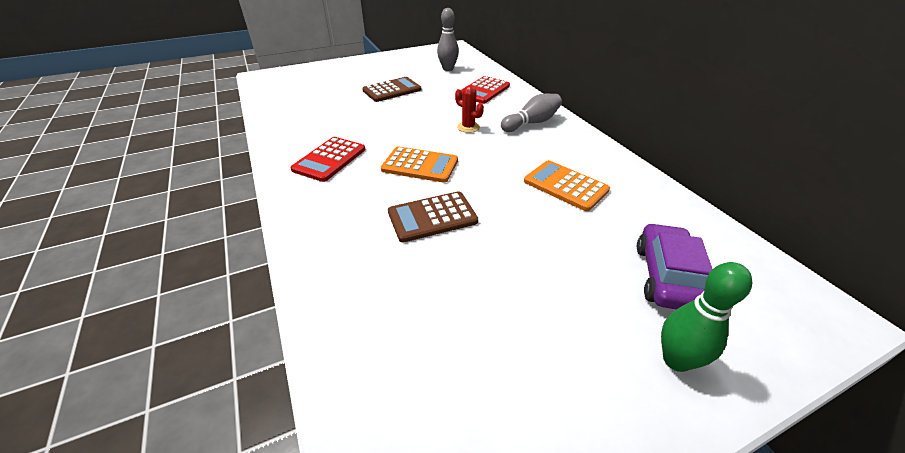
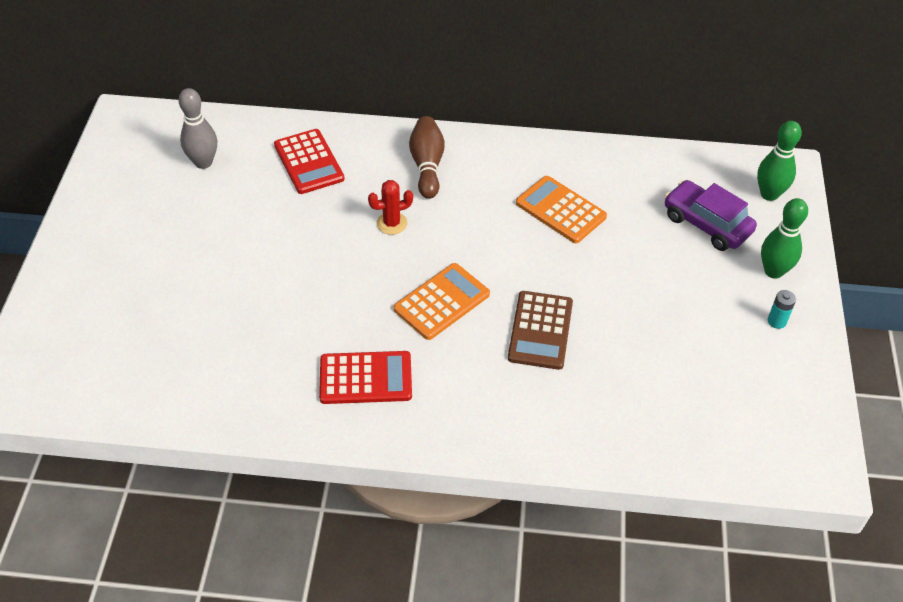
camera: 60 degrees left, 10 degrees up
(329, 159) = (365, 378): red calculator -> red calculator turned 60 degrees counterclockwise
(392, 90) = (221, 251): brown calculator -> none
(532, 123) = (427, 165): grey bowling pin -> brown bowling pin
(565, 186) = (560, 210): orange calculator -> orange calculator turned 60 degrees clockwise
(607, 393) = (777, 321): none -> turquoise battery
(777, 313) = (769, 194): none -> green bowling pin

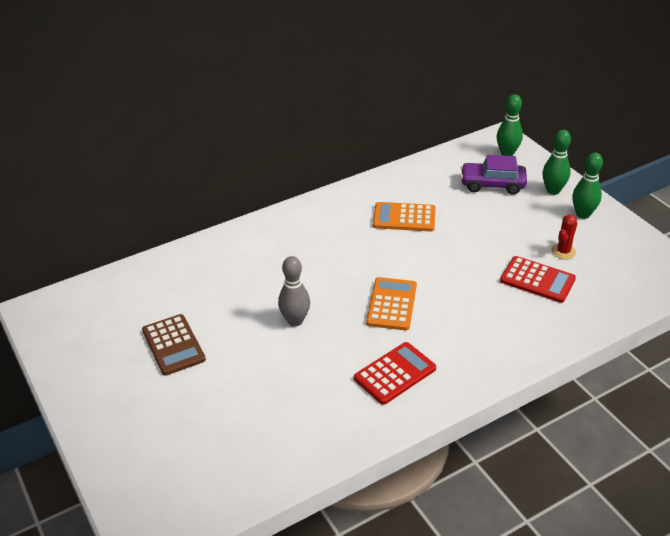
camera: 35 degrees left, 10 degrees down
(203, 162) = (133, 307): grey bowling pin -> grey bowling pin (295, 321)
(308, 162) = (211, 270): red calculator -> red calculator (537, 280)
(392, 223) = (309, 277): red cactus -> red cactus (563, 252)
(427, 165) = (294, 233): brown bowling pin -> none
(540, 330) = (467, 288): brown calculator -> brown calculator (173, 345)
(777, 321) = (583, 214): turquoise battery -> green bowling pin

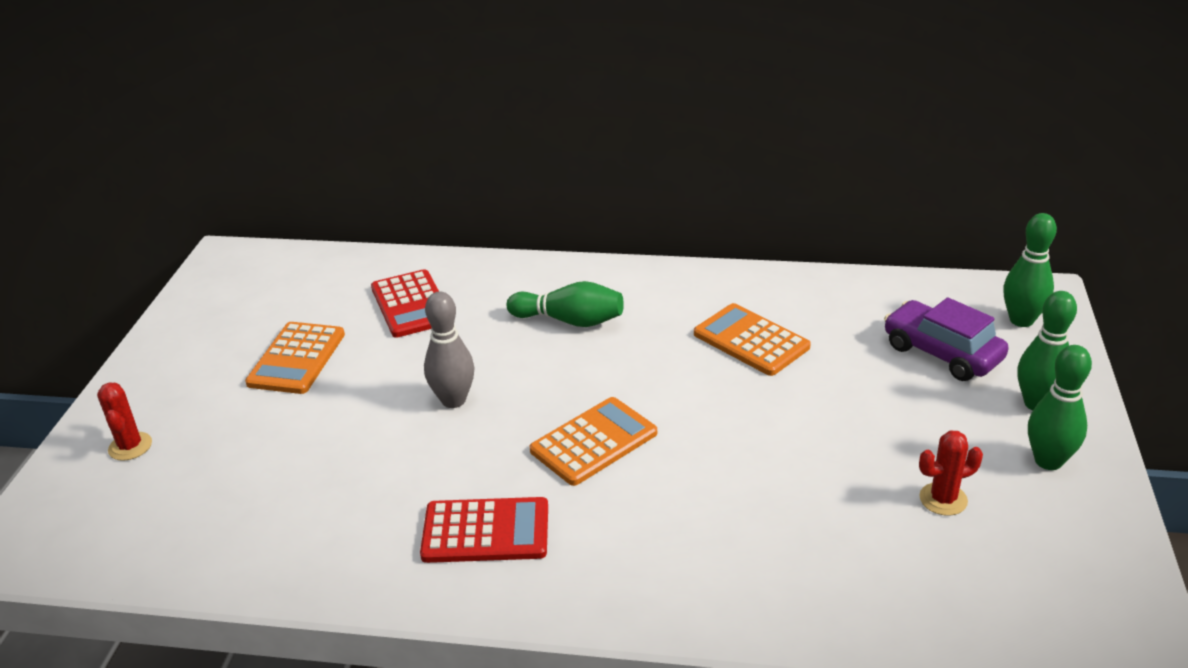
camera: 40 degrees right, 5 degrees down
(139, 445) = (130, 446): none -> red cactus
(173, 345) = (296, 359): brown calculator -> orange calculator
(303, 249) = (570, 321): none -> green bowling pin
(537, 280) = (847, 518): red calculator -> red calculator (411, 305)

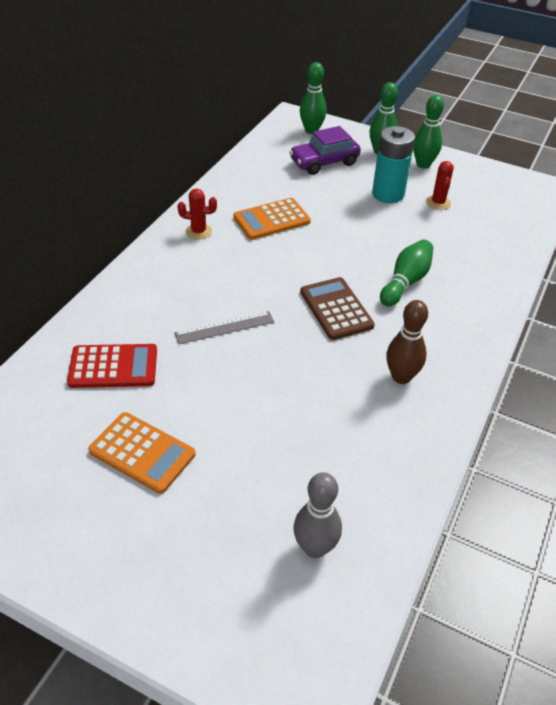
camera: 75 degrees left, 10 degrees up
(130, 446) = (203, 593): red cactus -> red cactus (198, 231)
(453, 400) = (256, 366): grey bowling pin -> grey bowling pin (315, 547)
(485, 531) = (401, 377): red calculator -> brown bowling pin
(509, 360) = (224, 327): none -> grey ruler
(570, 321) = (197, 287): green bowling pin -> green bowling pin (405, 282)
(594, 442) = (336, 309): orange calculator -> brown calculator
(915, 437) = (388, 194): none -> turquoise battery

